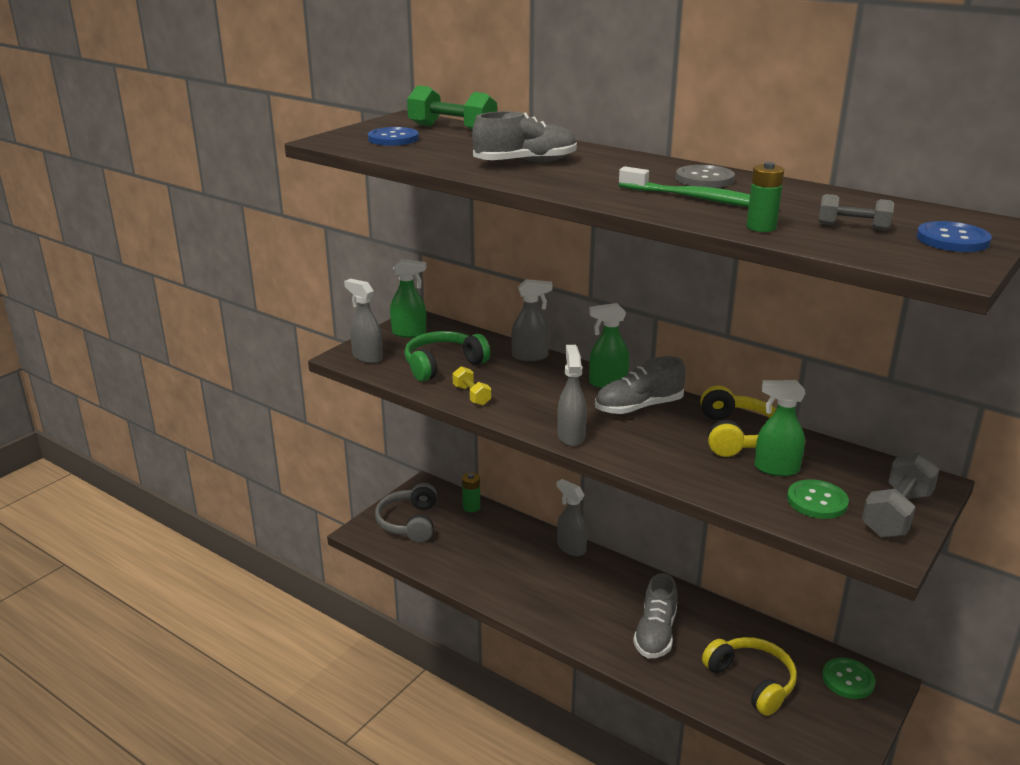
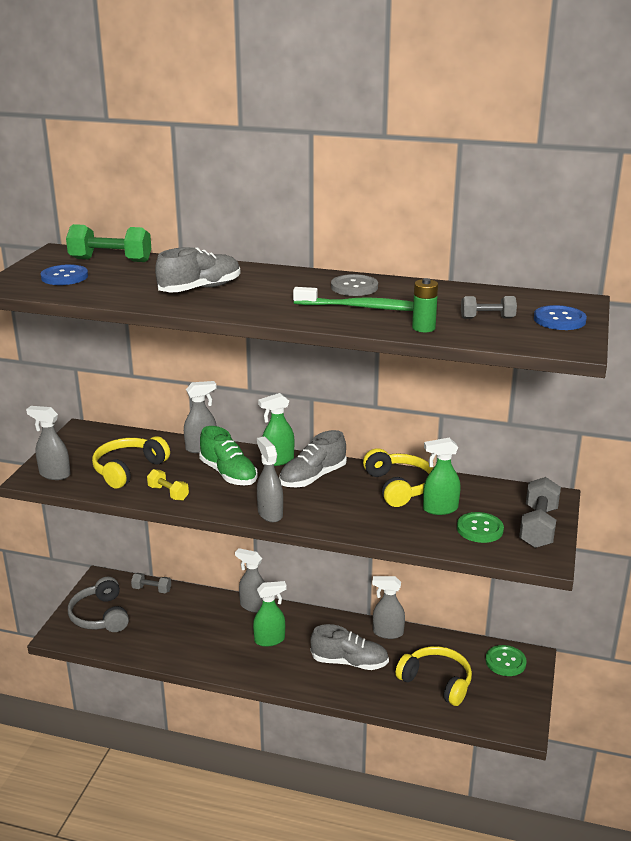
camera: 20 degrees left, 0 degrees up
(409, 333) = (82, 444): green spray bottle -> green spray bottle (270, 640)
(443, 365) = (128, 469): green headphones -> yellow headphones
(471, 507) = (151, 589): green battery -> grey dumbbell
(546, 387) = (228, 474): none -> green shoe
(655, 633) = (349, 662): grey shoe -> grey shoe turned 75 degrees counterclockwise
(713, 611) = (387, 633): none -> grey spray bottle

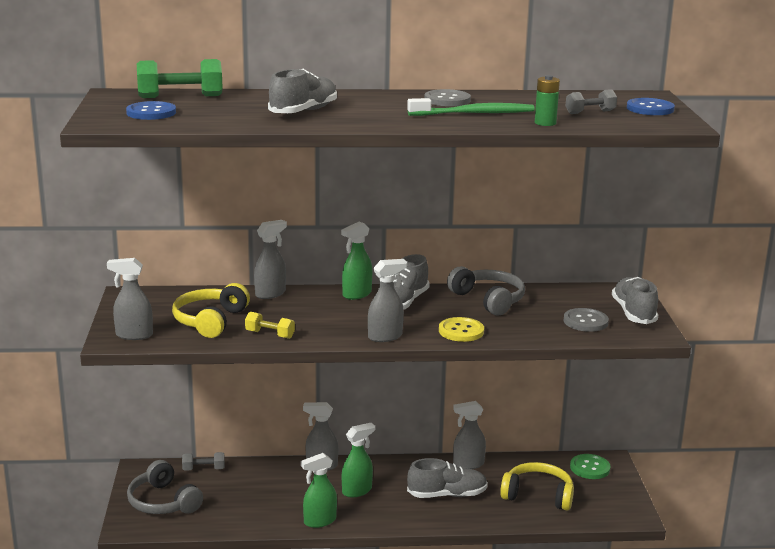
camera: 20 degrees left, 5 degrees down
(228, 474) = (317, 311): green shoe -> none
(270, 513) = (385, 336): grey spray bottle -> grey spray bottle turned 105 degrees clockwise
(346, 519) = (461, 331): none -> yellow button
(399, 487) = (488, 300): yellow headphones -> grey headphones
(440, 509) = (539, 312): green spray bottle -> green spray bottle (319, 521)
(480, 529) = (585, 321): green button -> grey button
(538, 527) = (633, 313): grey dumbbell -> grey shoe

